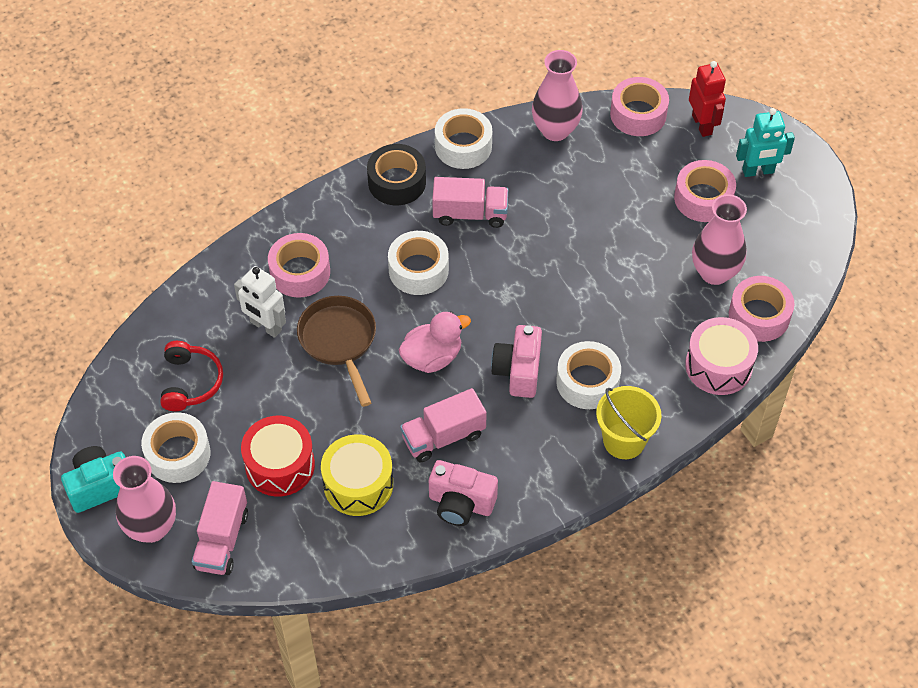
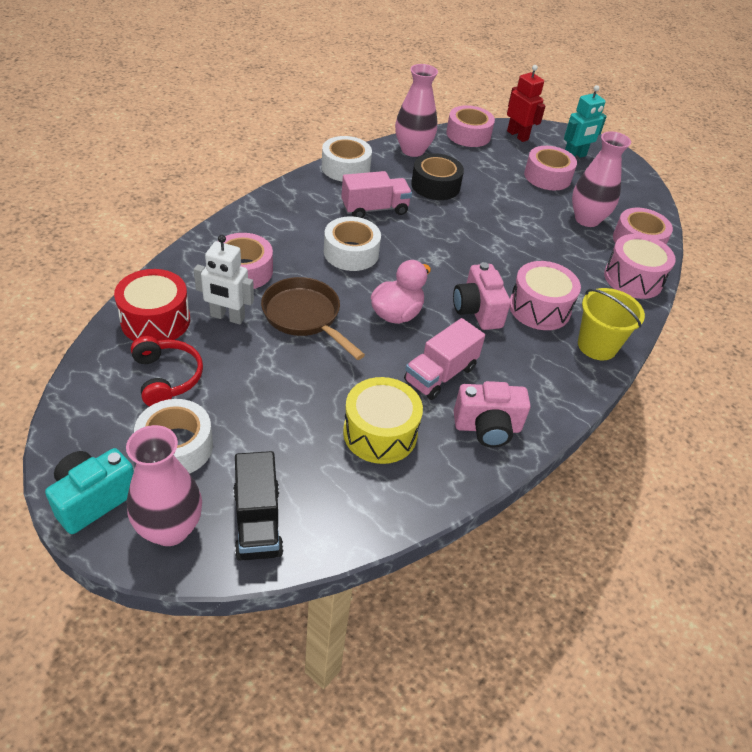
camera: 25 degrees left, 10 degrees down
(222, 540) = (257, 522): pink truck -> black truck
(280, 465) = (292, 433): red drum -> red drum (155, 320)
(397, 182) = (302, 196): black tape -> black tape (435, 185)
(587, 382) = (539, 308): white tape -> pink drum

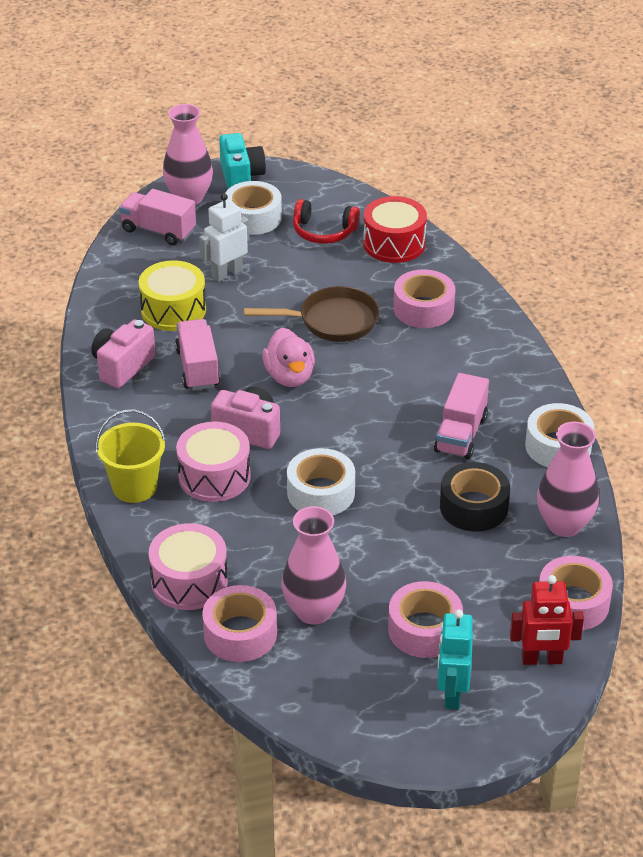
camera: 130 degrees right, 5 degrees down
(227, 317) = (367, 280): white robot -> white robot (227, 273)
(257, 522) = (158, 231): black truck -> pink truck
(351, 253) = (399, 385): white tape -> white tape (321, 492)

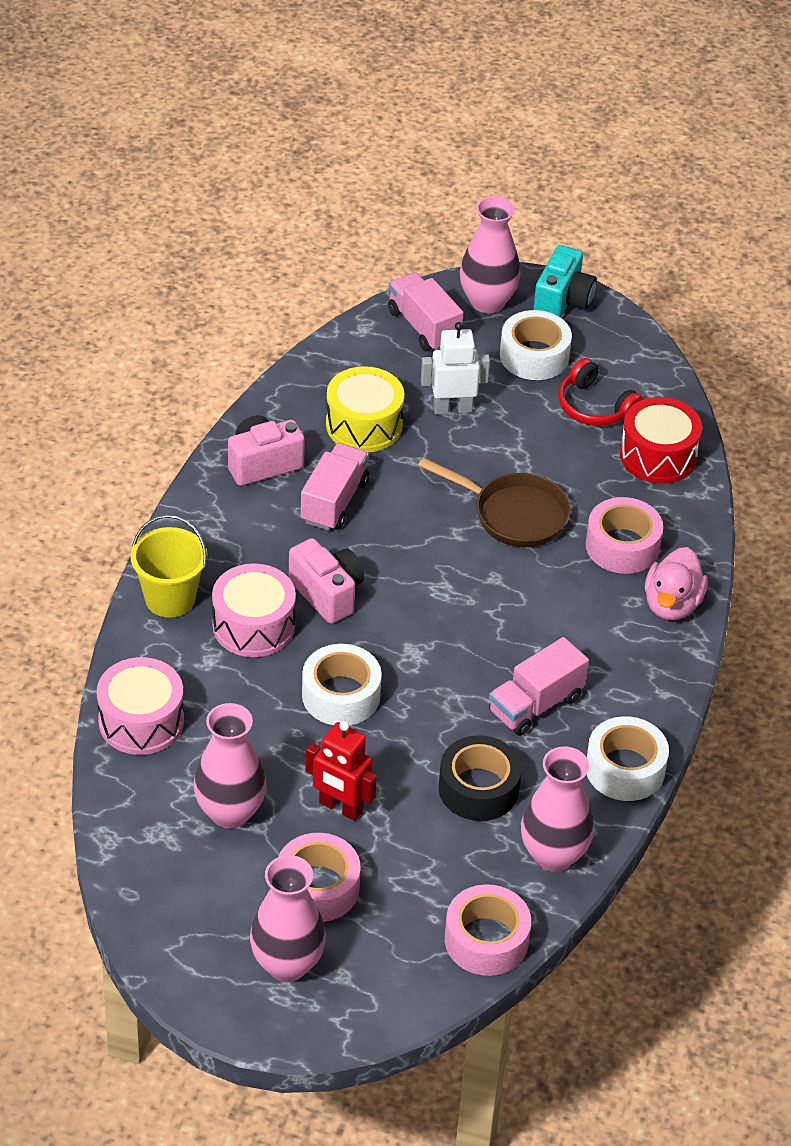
camera: 30 degrees right, 5 degrees up
(240, 633) = (144, 798): pink tape -> none
(289, 376) = (417, 555): pink duck -> pink duck (672, 604)
(452, 693) = (287, 964): turquoise robot -> pink vase
(541, 659) = (403, 979): red robot -> red robot (340, 807)

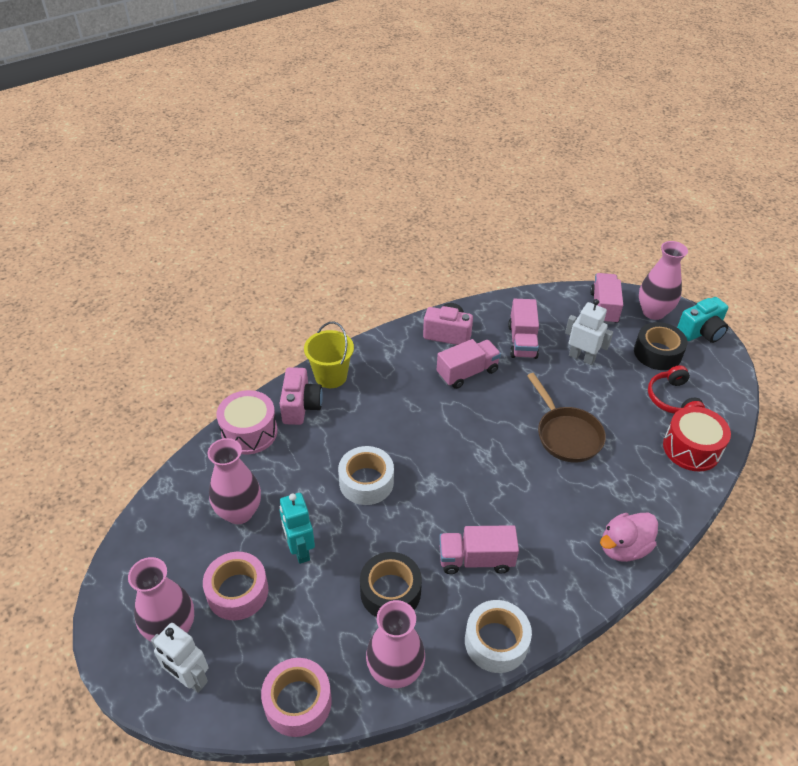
camera: 40 degrees right, 0 degrees up
(253, 626) = (358, 415): pink drum -> none
(327, 594) = (415, 420): pink camera -> pink camera (301, 406)
(340, 807) = (300, 549): red robot -> turquoise robot
(356, 991) = (189, 678): none -> white robot
(364, 425) = (522, 341): yellow drum -> pink truck
(534, 356) = (657, 353): white tape -> black tape
(622, 546) = (620, 491): pink tape -> none

